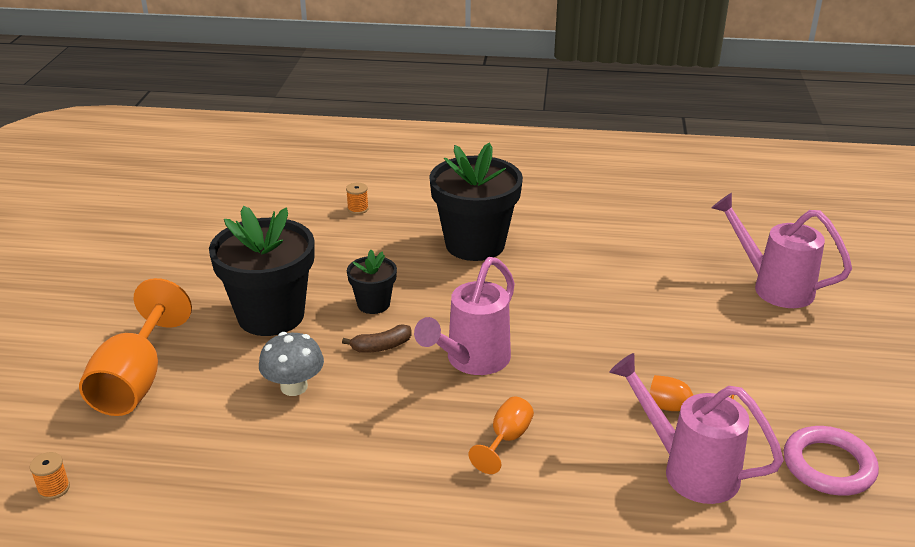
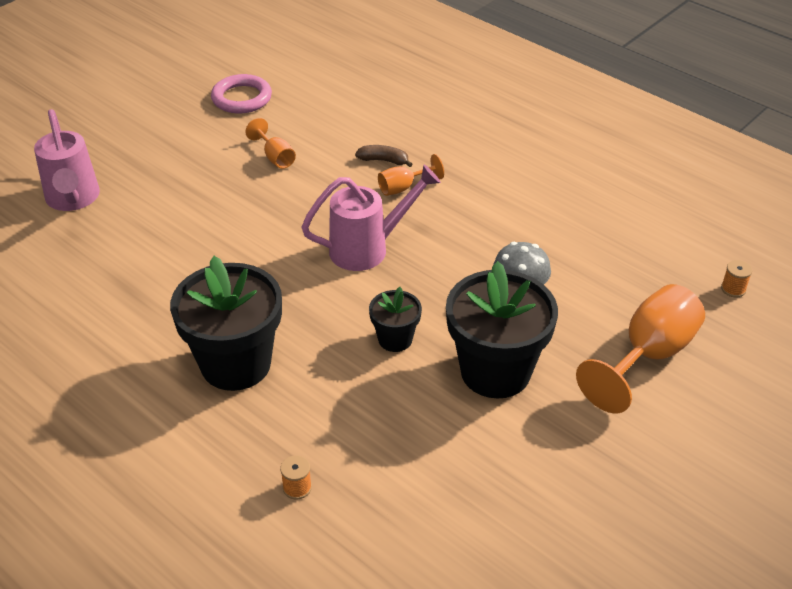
camera: 145 degrees left, 10 degrees up
(381, 347) = (424, 293): brown banana -> brown banana (384, 160)
(688, 469) = (318, 128): pink watering can -> none

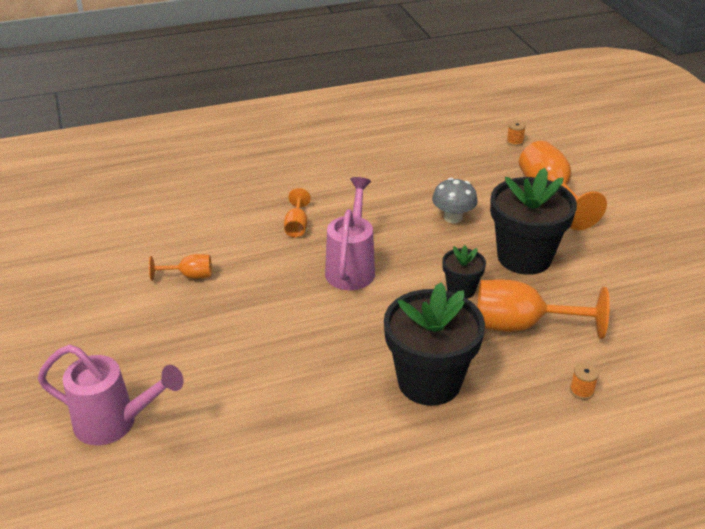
camera: 60 degrees left, 5 degrees down
(242, 98) = (83, 267): pink ring -> none
(370, 407) = (522, 325): none -> orange goblet
(384, 160) = (254, 223): brown banana -> none

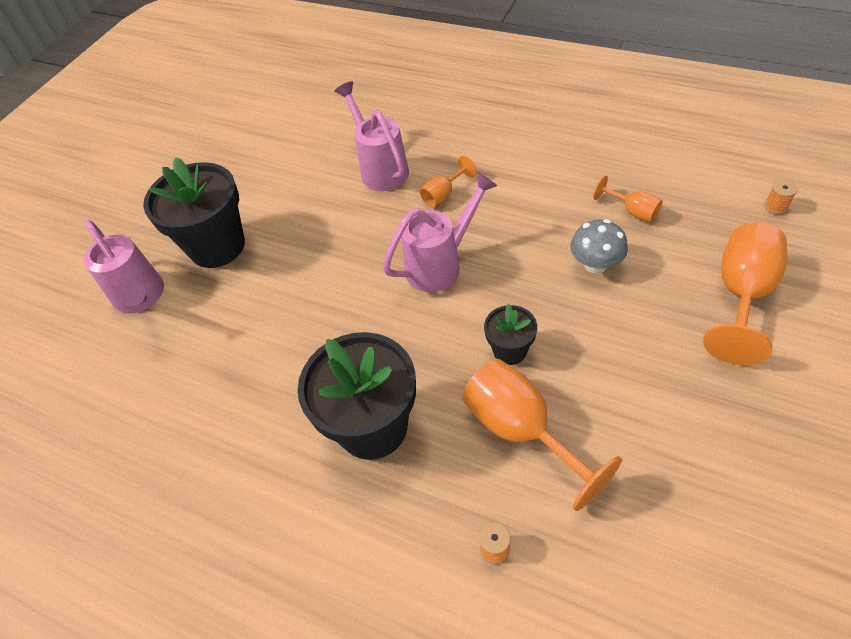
camera: 50 degrees right, 15 degrees up
(189, 276) = (314, 198): orange goblet -> orange goblet (632, 211)
(221, 232) = (380, 168): none -> pink watering can
(524, 257) = (617, 355): black flower pot -> black flower pot (217, 246)

